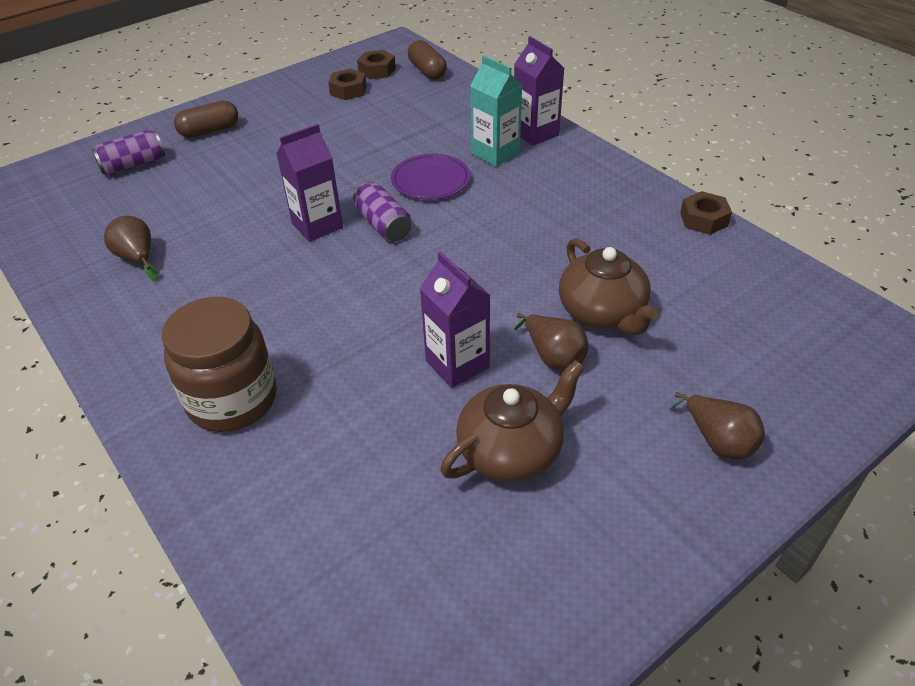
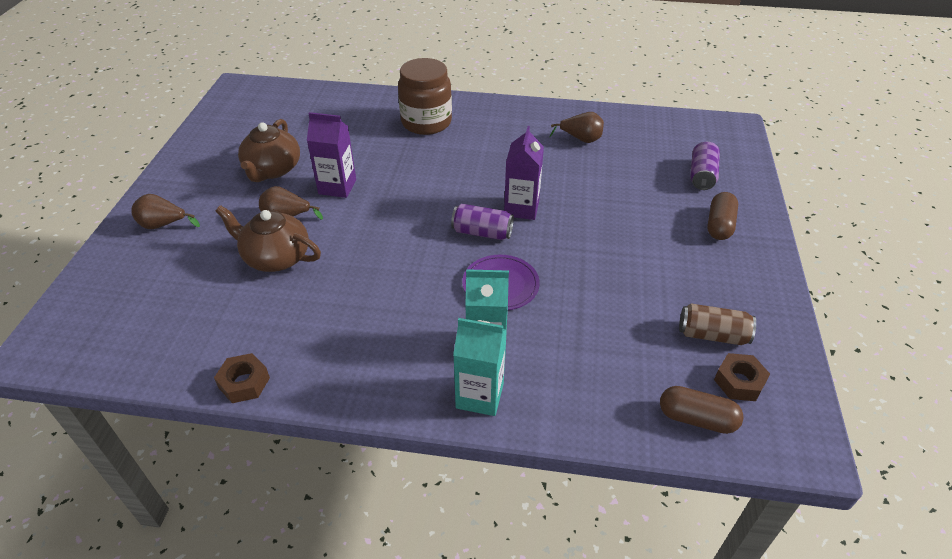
camera: 135 degrees right, 0 degrees up
(348, 90) = (712, 335): brown nut -> brown can
(535, 133) = (479, 396): purple carton -> turquoise carton

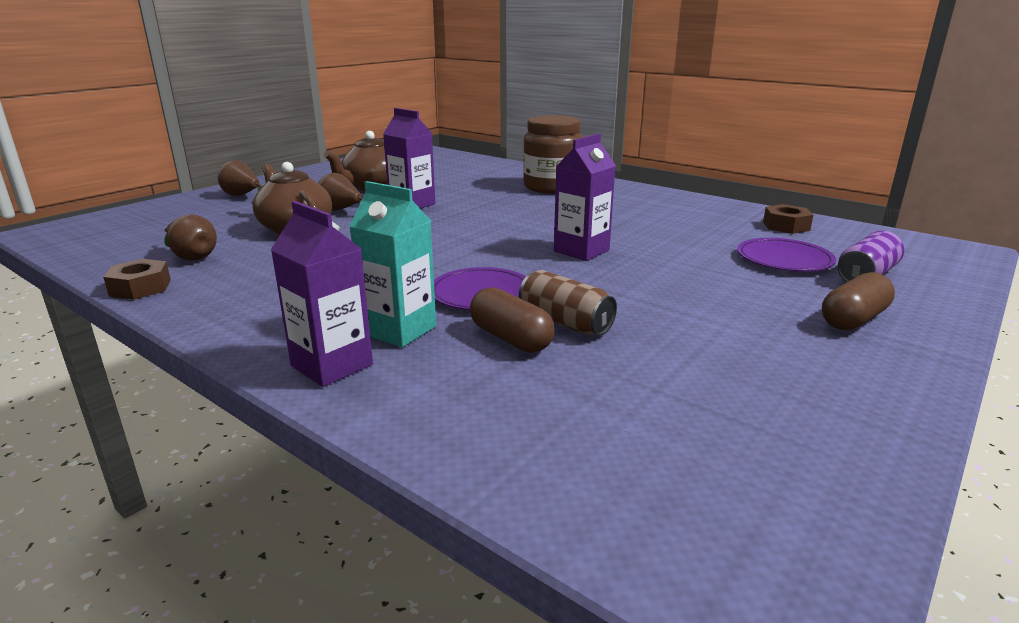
camera: 30 degrees right, 20 degrees down
(479, 396) = (332, 365): turquoise carton -> purple carton
(482, 232) = (513, 256): purple can -> none
(581, 139) = (716, 223): brown pear -> brown pear (192, 257)
(649, 172) = (784, 259): none -> purple plate
(697, 418) = (602, 493): brown capsule -> brown capsule (511, 338)
(712, 335) = (731, 413): brown can -> brown can (565, 323)
(739, 382) = (727, 479): brown nut -> brown nut (786, 226)

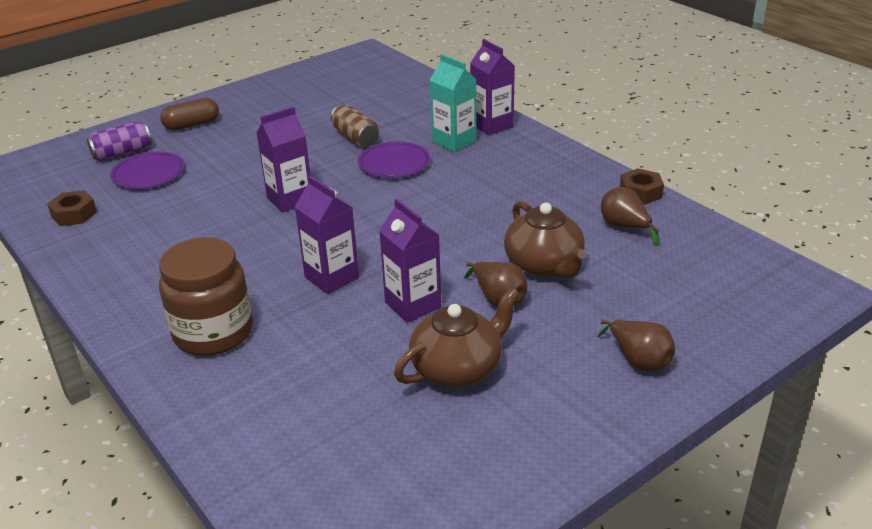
camera: 165 degrees left, 10 degrees up
(488, 211) = (331, 277): none -> purple carton
(511, 338) = (393, 131): brown capsule -> none

